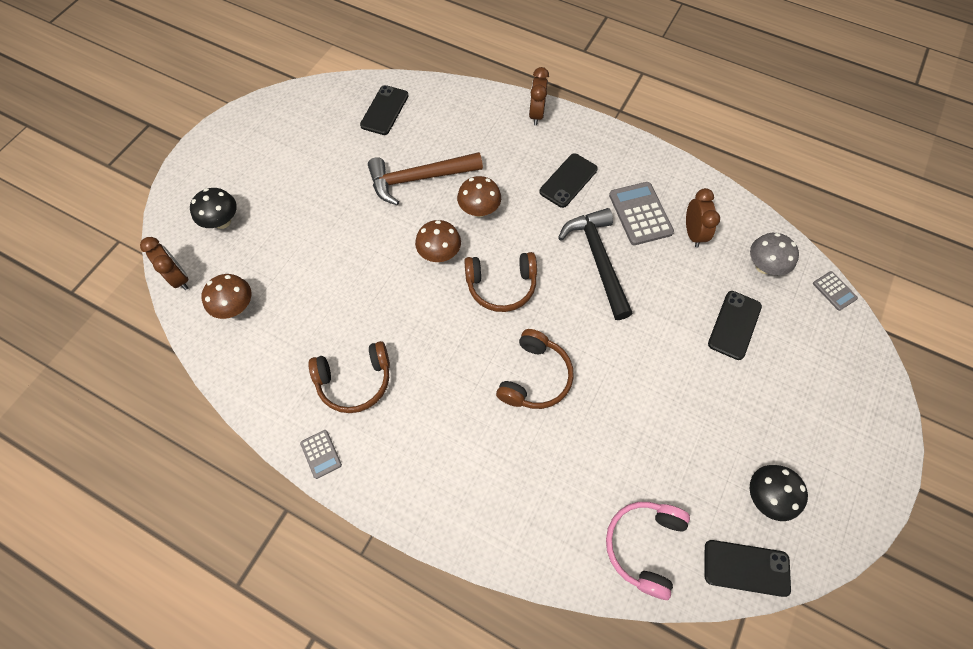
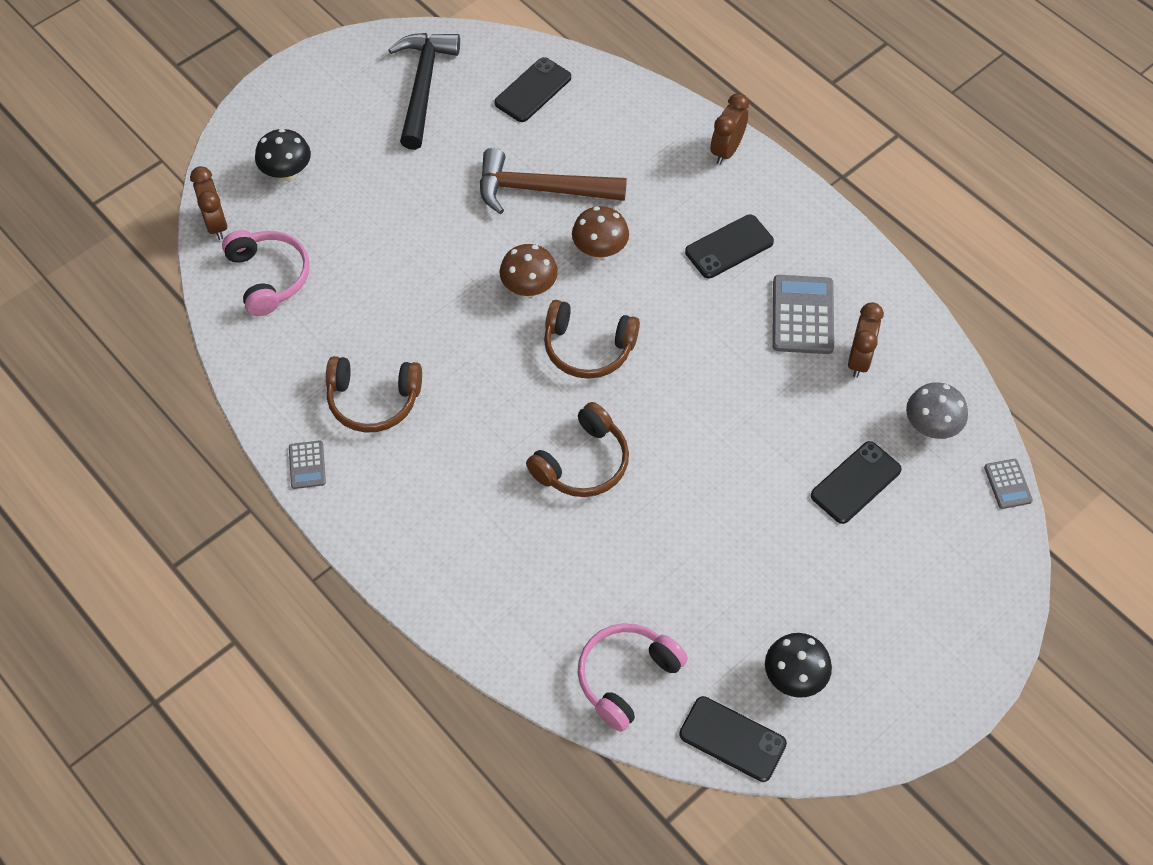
camera: 20 degrees right, 5 degrees down
(236, 307) = (269, 277): brown mushroom -> pink headphones
(598, 259) = (721, 354): black hammer -> black hammer (423, 86)

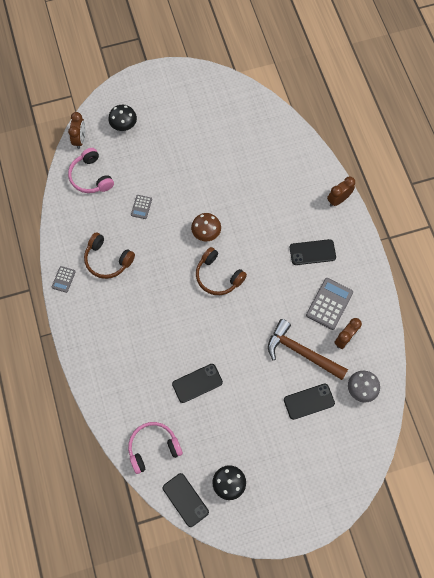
camera: 25 degrees right, 10 degrees up
(269, 277) = (91, 177): pink headphones -> pink headphones turned 150 degrees clockwise
(423, 86) = (209, 105): black hammer -> none
(533, 90) = (260, 128): black phone -> black phone (197, 383)
(540, 190) = (237, 184): brown hammer -> brown hammer (301, 352)
(583, 463) = (186, 334): brown headphones -> none
(600, 250) = (249, 228): brown mushroom -> none
(1007, 484) = (382, 436): grey calculator -> grey calculator (141, 207)

